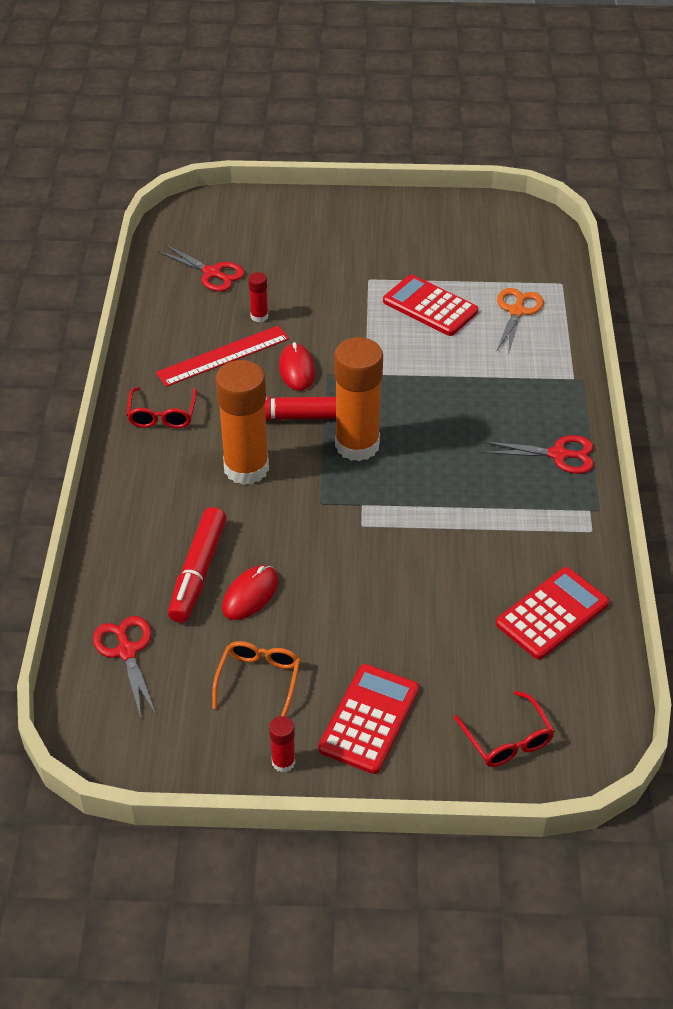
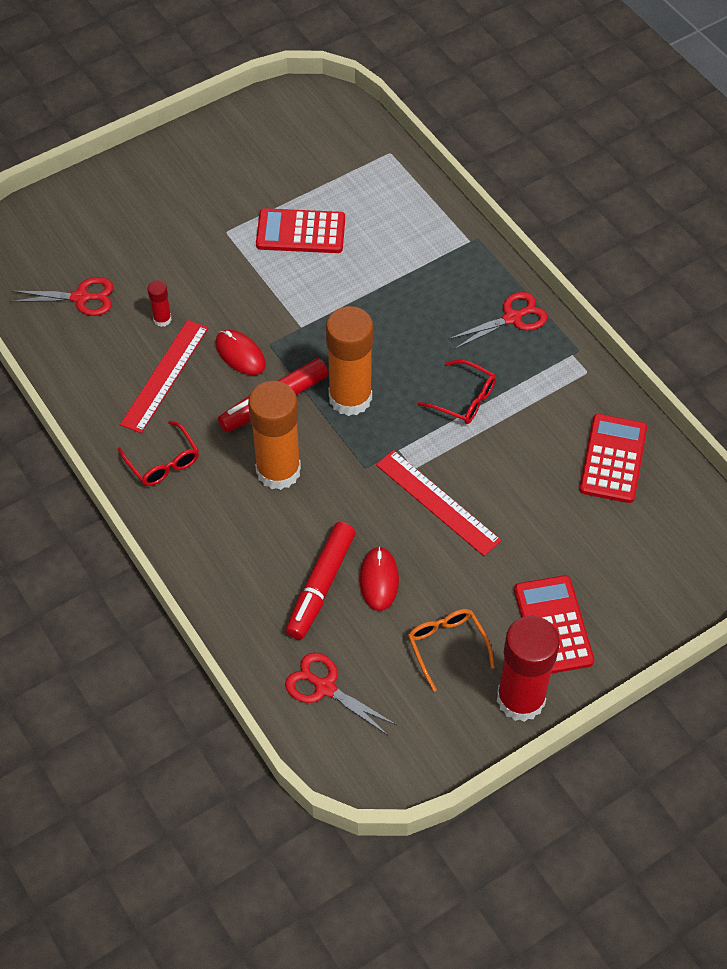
camera: 35 degrees left, 10 degrees up
(198, 572) = (320, 586): red marker -> red marker turned 45 degrees clockwise
(283, 762) = (520, 699): red glue stick -> red glue stick, size x2.30
(357, 562) = (437, 502): none -> red ruler
(507, 739) = (660, 579): red glasses -> red glasses (464, 399)
(517, 311) = (375, 199): orange scissors -> none

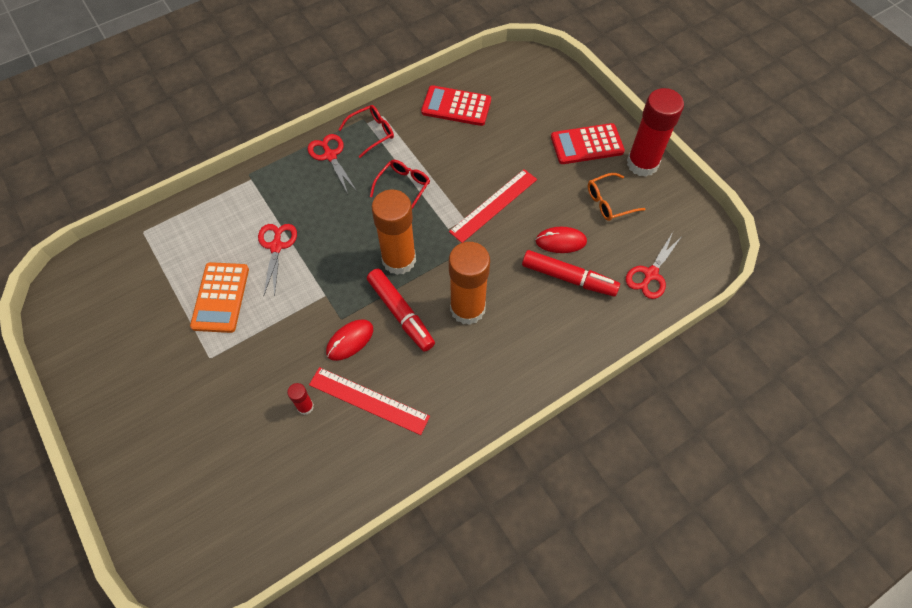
camera: 90 degrees left, 5 degrees up
(81, 297) = (271, 483): red scissors -> red scissors (276, 246)
(163, 462) = (459, 396): red glasses -> red glasses (371, 133)
(301, 232) = (220, 297): red calculator -> orange calculator

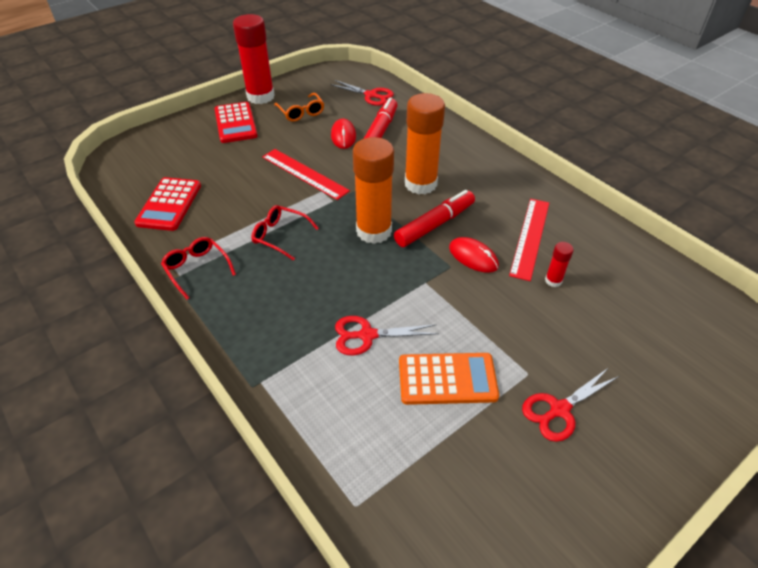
camera: 95 degrees left, 15 degrees down
(330, 155) = (228, 303): red scissors -> red scissors (559, 410)

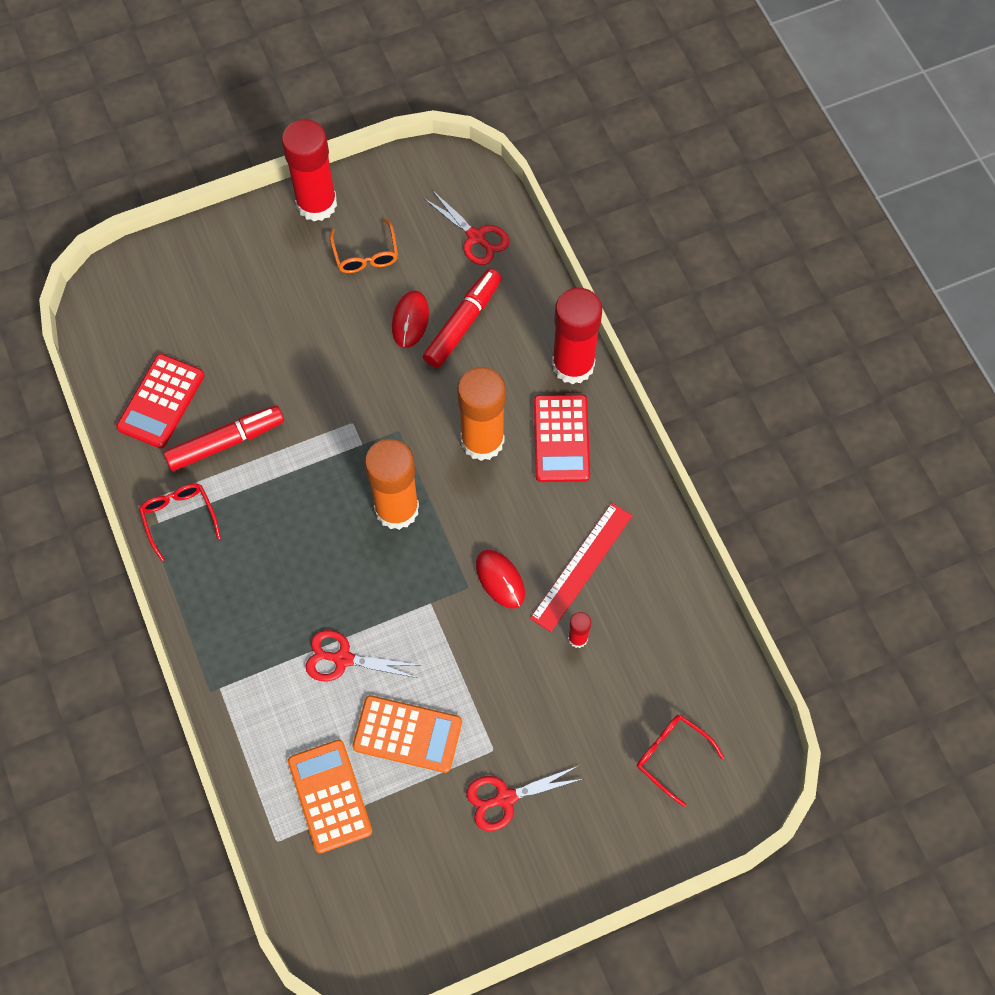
camera: 15 degrees right, 20 degrees up
(235, 123) = (270, 258): red calculator -> red calculator (561, 439)
(280, 236) = (283, 489): red glasses -> red glasses (672, 756)
(304, 173) = (339, 384): red ruler -> none
(395, 449) = (330, 796): none -> orange calculator
(435, 225) = (474, 516): red marker -> red marker (226, 442)
(463, 138) = (573, 365): none -> red glue stick

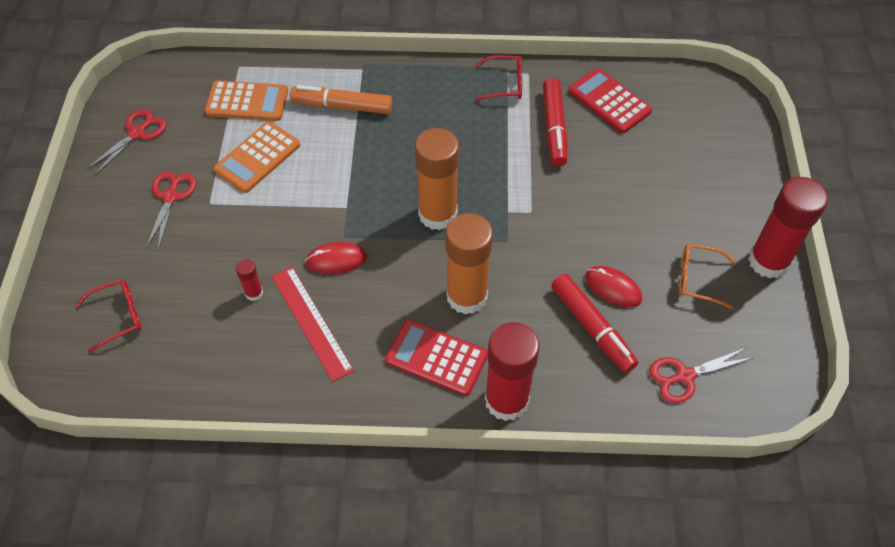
camera: 115 degrees right, 10 degrees down
(289, 681) = (342, 106): none -> orange marker
(342, 659) = (338, 140): red scissors -> red scissors (137, 133)

